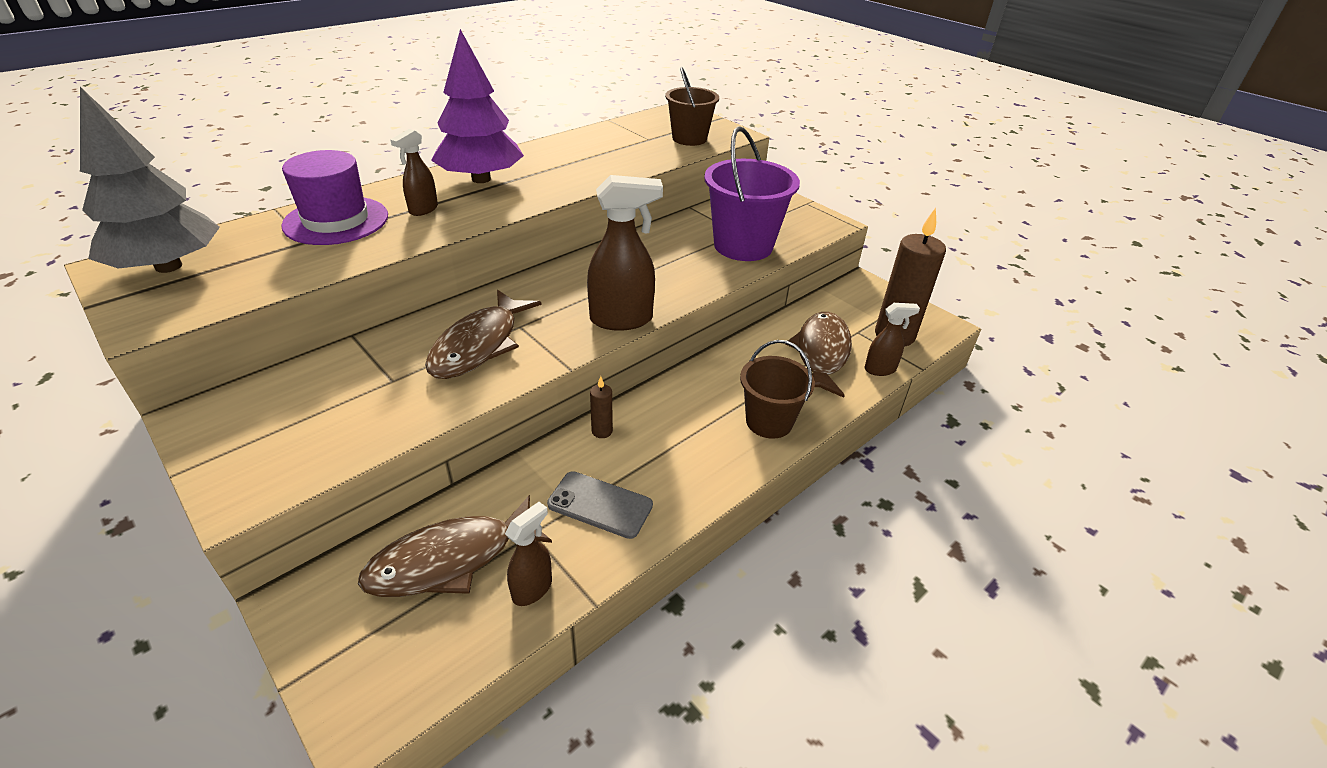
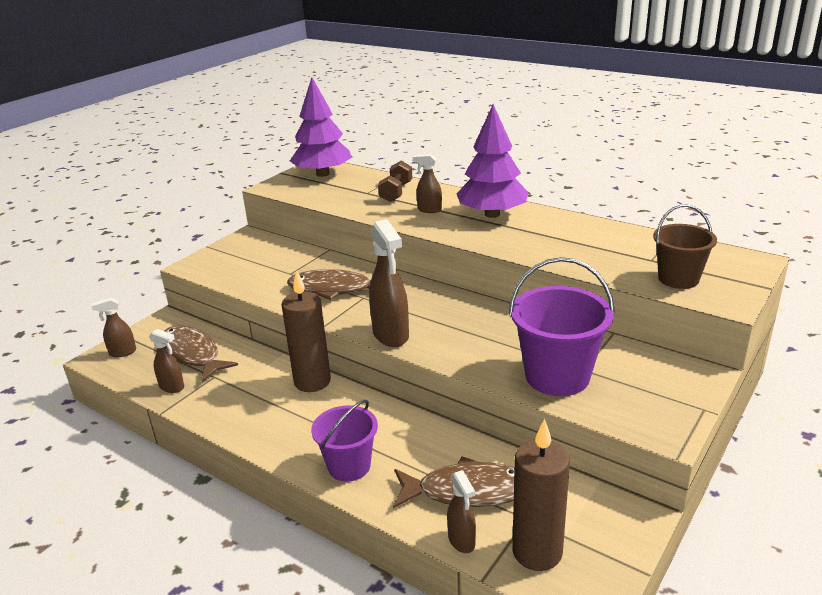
camera: 80 degrees right, 10 degrees down
(168, 266) = (323, 174): grey tree -> purple tree
(336, 220) = (396, 192): purple hat -> brown dumbbell
(369, 674) = (122, 352): none -> brown spray bottle
(600, 505) = (240, 397): grey phone -> none
(602, 431) = (312, 381): brown candle -> brown candle, size x2.30
(769, 422) = (349, 466): brown bucket -> purple bucket

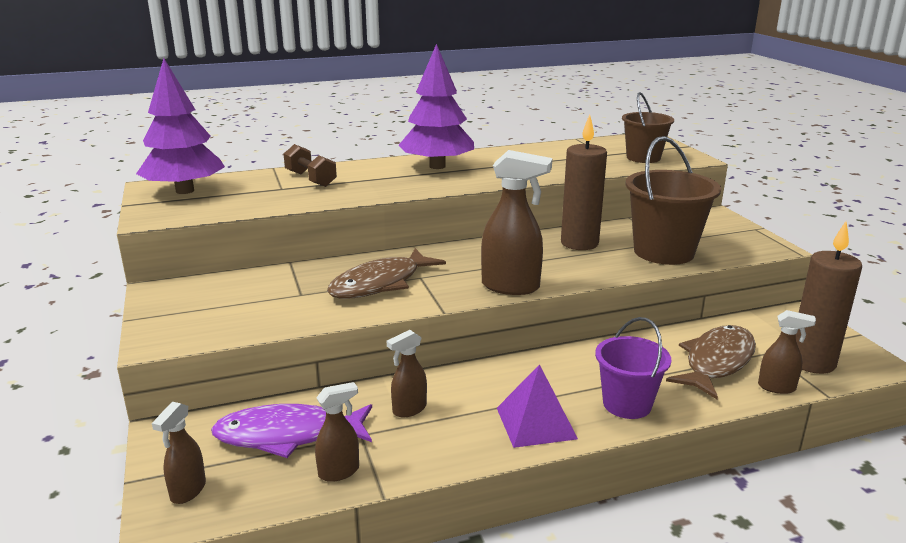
camera: 55 degrees left, 5 degrees down
(192, 354) = (288, 435): brown fish -> purple fish
(285, 435) = (536, 423): none -> purple pyramid
(312, 381) = (462, 377): brown candle -> brown candle (579, 243)
(429, 210) = (378, 180): brown spray bottle -> brown spray bottle (409, 409)
(557, 376) = (663, 252): purple bucket -> brown bucket

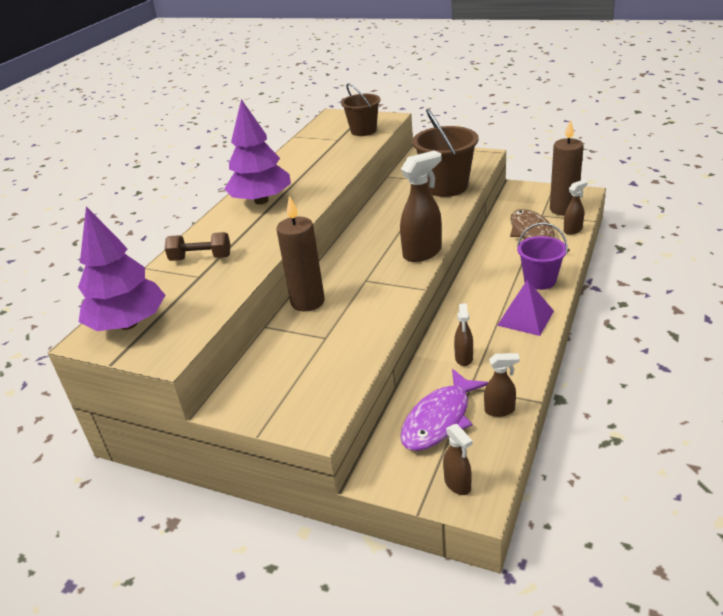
camera: 45 degrees left, 10 degrees up
(339, 472) = (500, 410): brown spray bottle -> brown spray bottle turned 75 degrees clockwise
(380, 284) = (354, 299): brown fish -> none
(579, 243) = (398, 207): brown candle -> brown candle (307, 302)

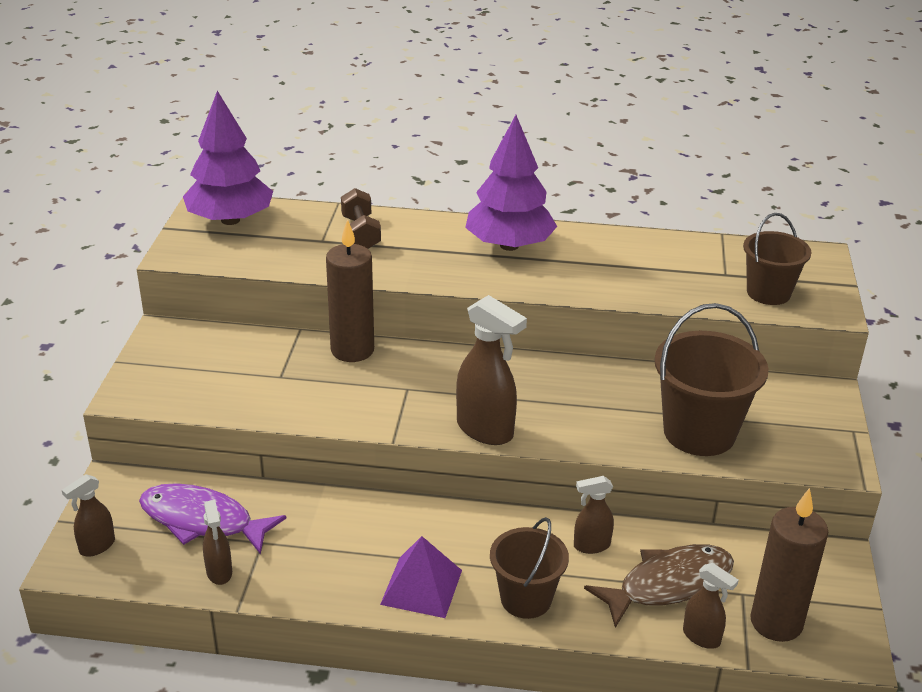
camera: 70 degrees right, 0 degrees up
(464, 358) = (320, 531): brown spray bottle -> brown spray bottle (591, 545)
(540, 280) = (526, 599): purple bucket -> brown bucket

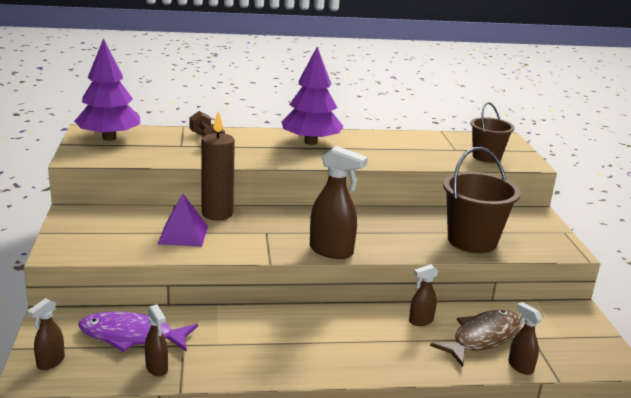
camera: 15 degrees left, 10 degrees down
(421, 587) = (314, 359): purple pyramid -> purple pyramid (183, 234)
(526, 599) = (391, 358): brown bucket -> none
(701, 637) = (520, 366): brown spray bottle -> brown spray bottle turned 150 degrees counterclockwise
(776, 622) = (562, 352): brown candle -> none

